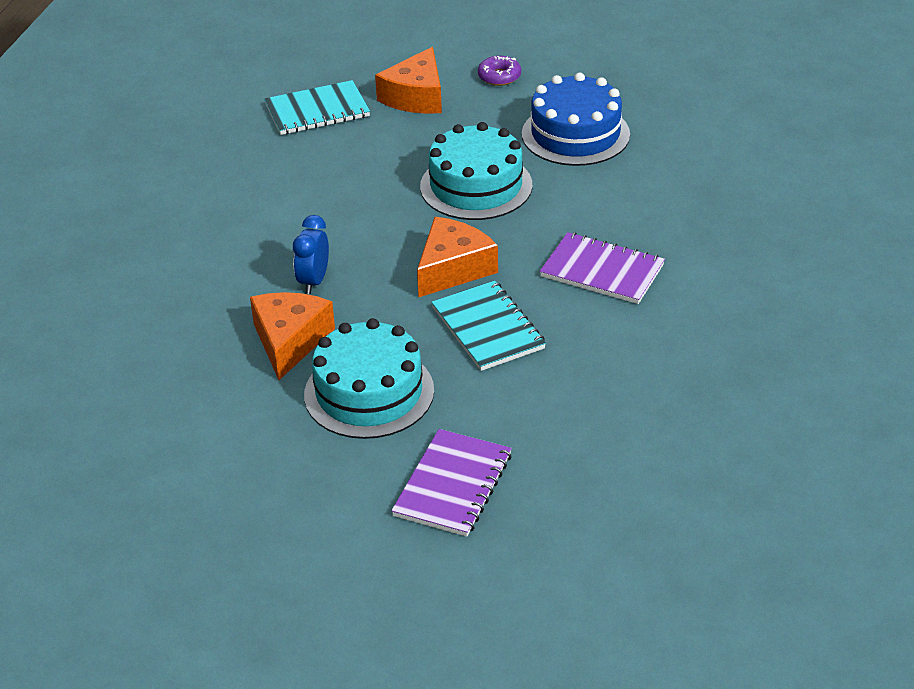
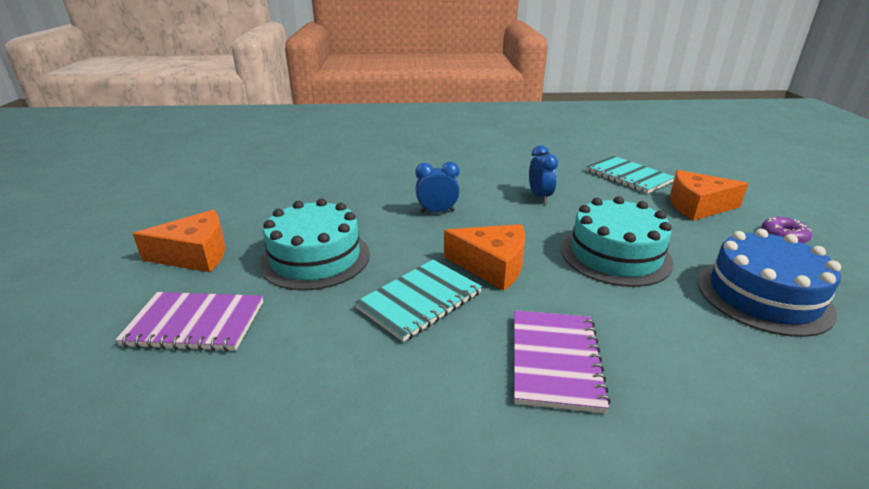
camera: 70 degrees right, 10 degrees down
(290, 341) = (366, 216): orange cheese -> orange cheese (195, 254)
(327, 194) = (539, 197): none -> blue clock

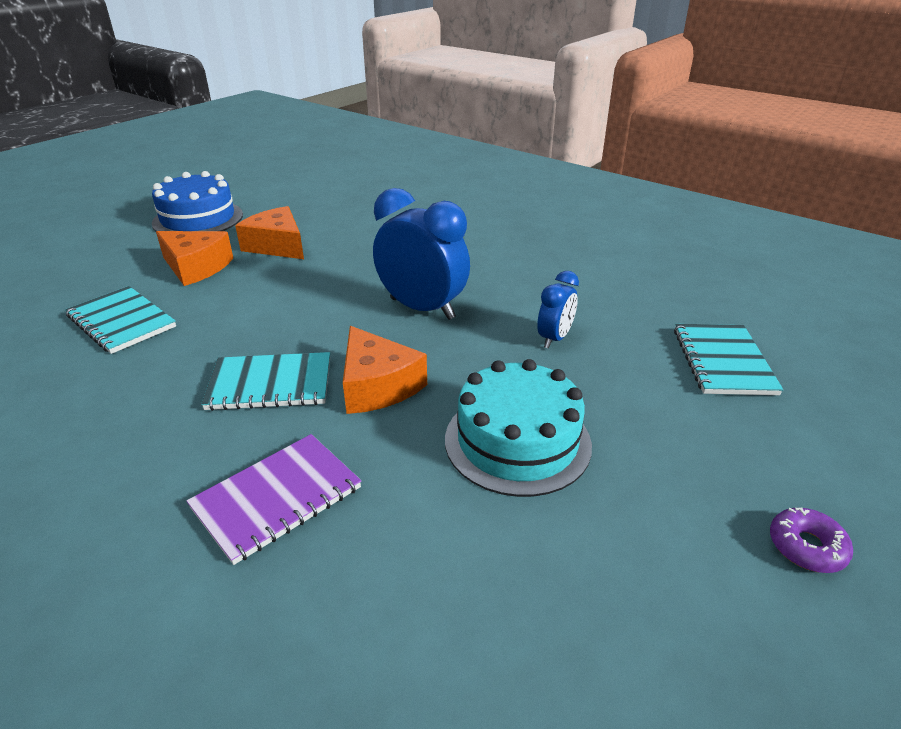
camera: 40 degrees right, 5 degrees up
(195, 323) = (121, 321): purple notebook -> turquoise notebook
(315, 258) = (261, 307): turquoise cake -> none
(437, 212) = (422, 308): blue clock -> blue clock, size x1.86
(697, 206) = (748, 442): orange cheese -> orange cheese (277, 245)
(763, 296) = (607, 587): blue cake -> blue cake (198, 219)

